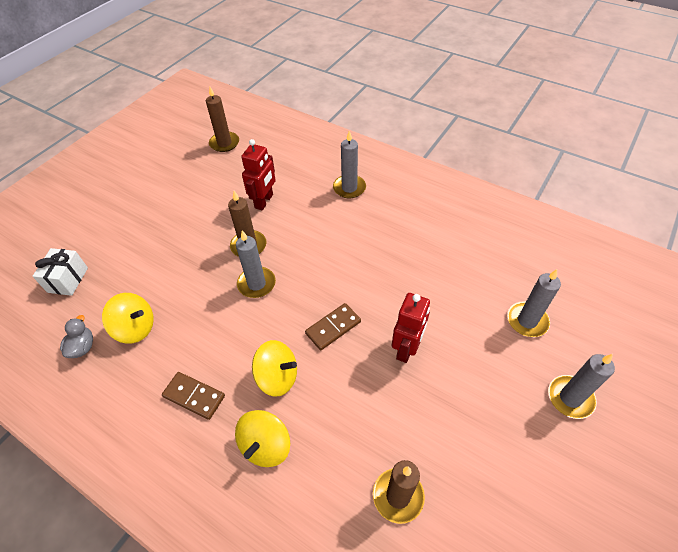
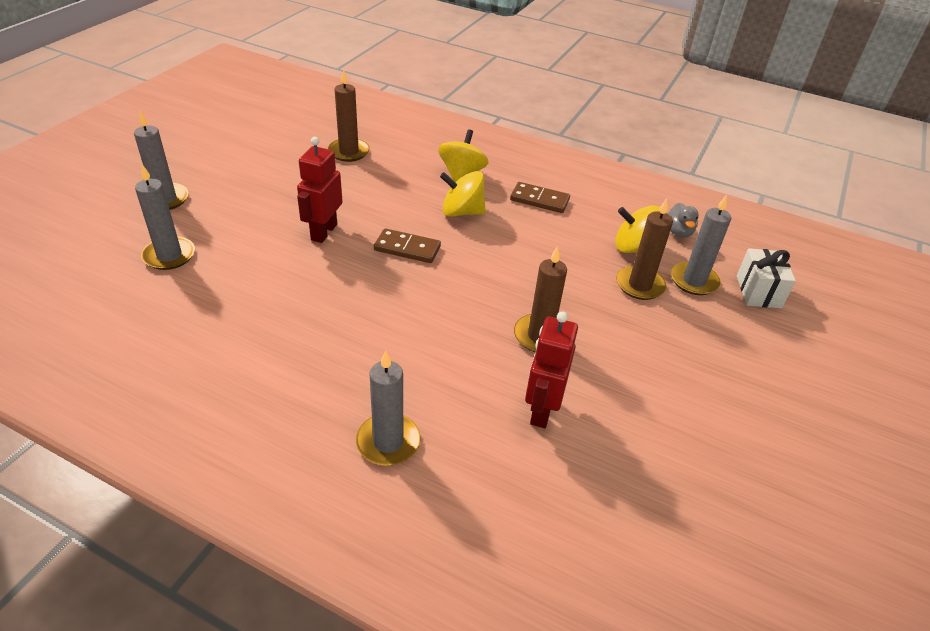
camera: 170 degrees right, 10 degrees down
(224, 143) = (684, 559): brown candle -> brown candle (640, 285)
(256, 284) = (511, 289): grey candle -> grey candle (694, 281)
(333, 327) = (407, 248): brown domino -> brown domino turned 60 degrees clockwise

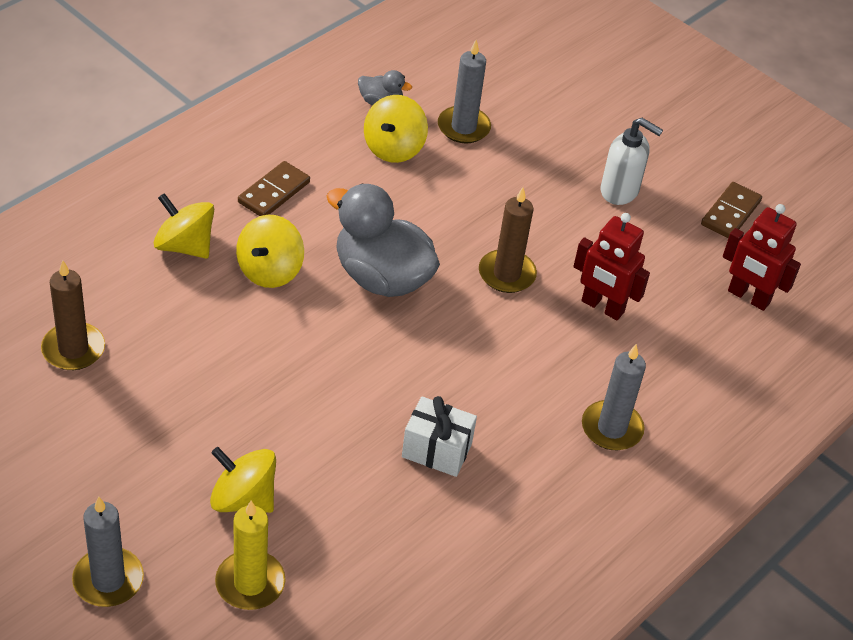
camera: 75 degrees left, 5 degrees up
(169, 255) = (250, 583): grey candle -> yellow candle
(244, 239) = (243, 499): none -> yellow spinning top
(323, 232) = (259, 414): red robot -> red robot (748, 297)
(407, 248) = (324, 341): brown domino -> brown domino (730, 213)
(489, 265) = (381, 277): none -> grey duck
(640, 285) = (456, 170): brown candle -> none
(707, 400) = (620, 191): none -> white soap dispenser
(758, 291) = (494, 90): white gift -> white gift (436, 450)

